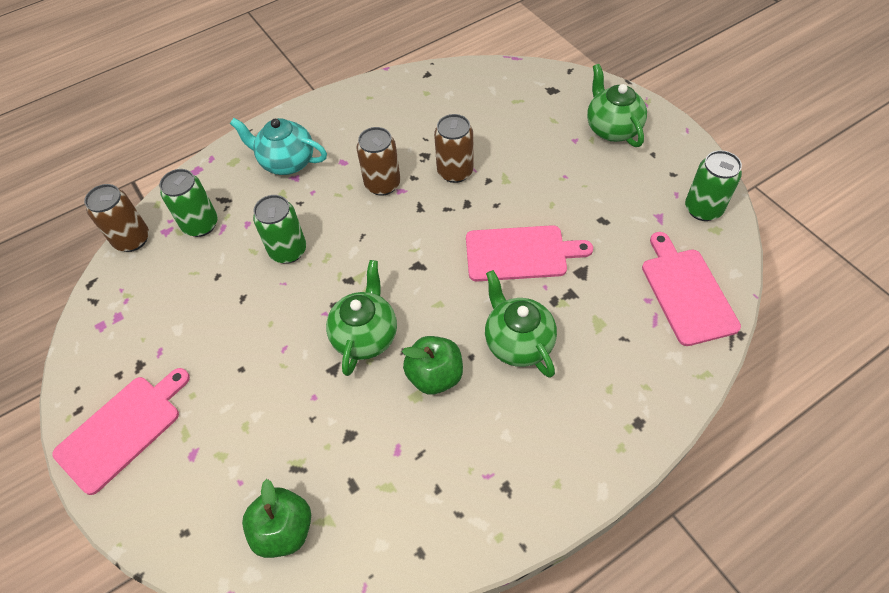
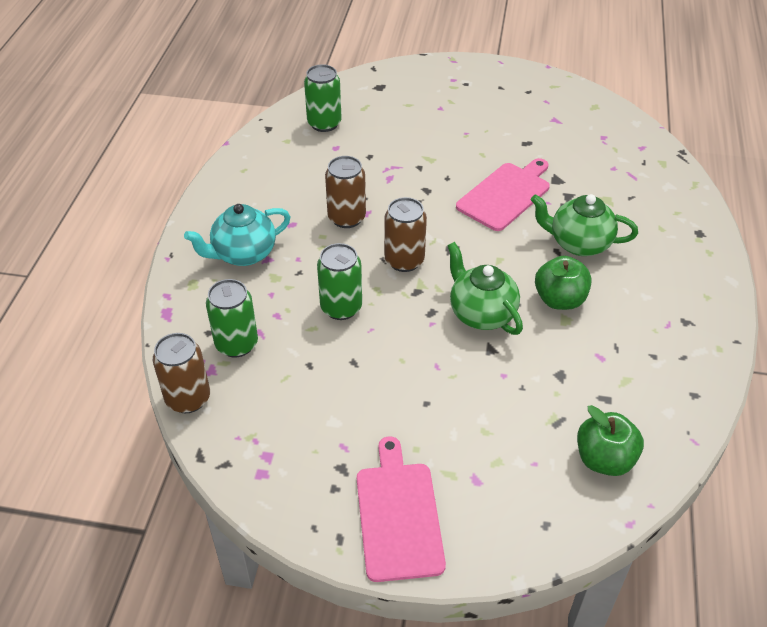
camera: 50 degrees left, 10 degrees down
(455, 172) = (388, 176): brown can -> brown can (404, 260)
(612, 129) = (454, 87): green teapot -> none
(686, 292) = (627, 149): pink cutting board -> none
(703, 209) = (572, 100): green can -> green can (324, 123)

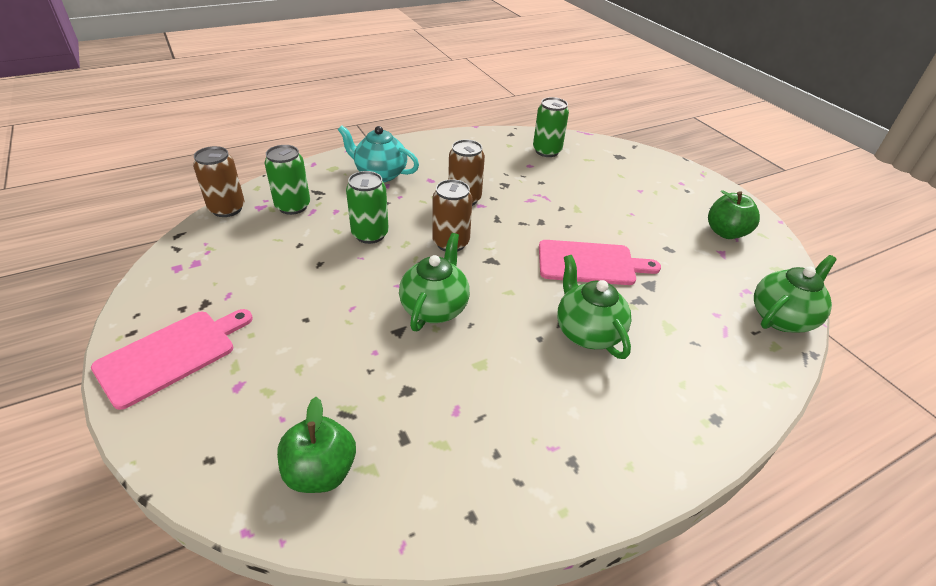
camera: 50 degrees right, 5 degrees down
(559, 299) = (501, 349): green apple -> green apple (725, 232)
(641, 140) = (781, 317): none -> green teapot

